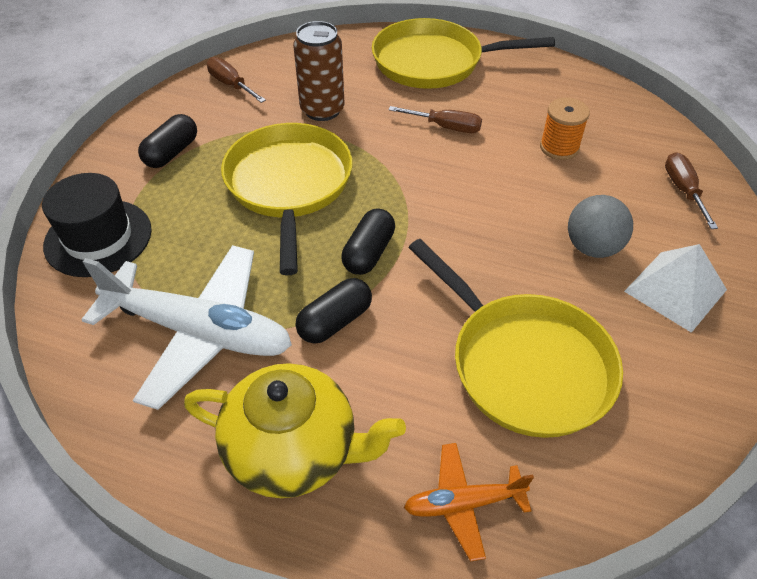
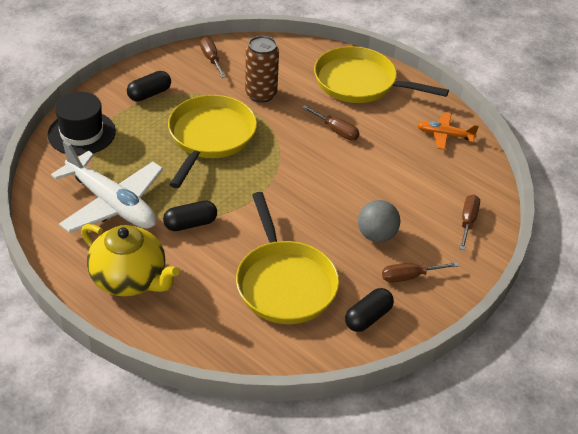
camera: 20 degrees right, 5 degrees down
(369, 253) = (234, 193): black capsule -> black capsule (368, 317)
(463, 503) = (203, 334): orange plane -> orange plane (444, 135)
(559, 147) = (404, 168): orange spool -> none
(675, 290) = (410, 276): white pyramid -> brown screwdriver

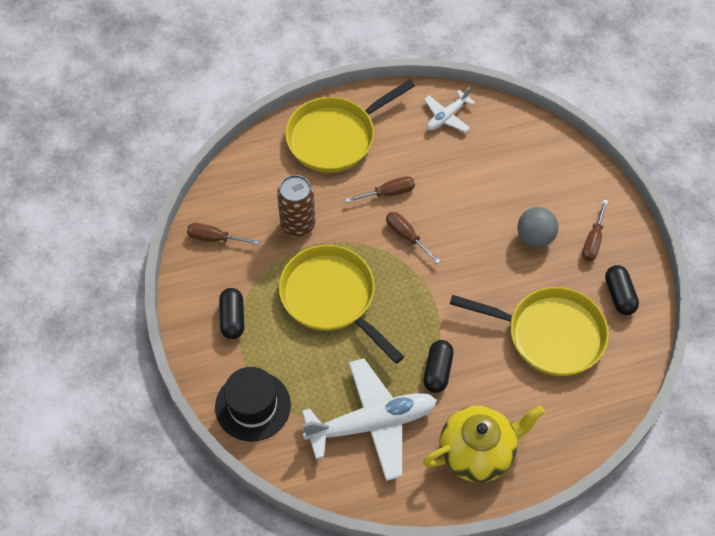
camera: 55 degrees left, 15 degrees up
(444, 135) = (447, 116): orange plane -> white plane
(468, 222) = (557, 164): brown screwdriver -> brown screwdriver (406, 236)

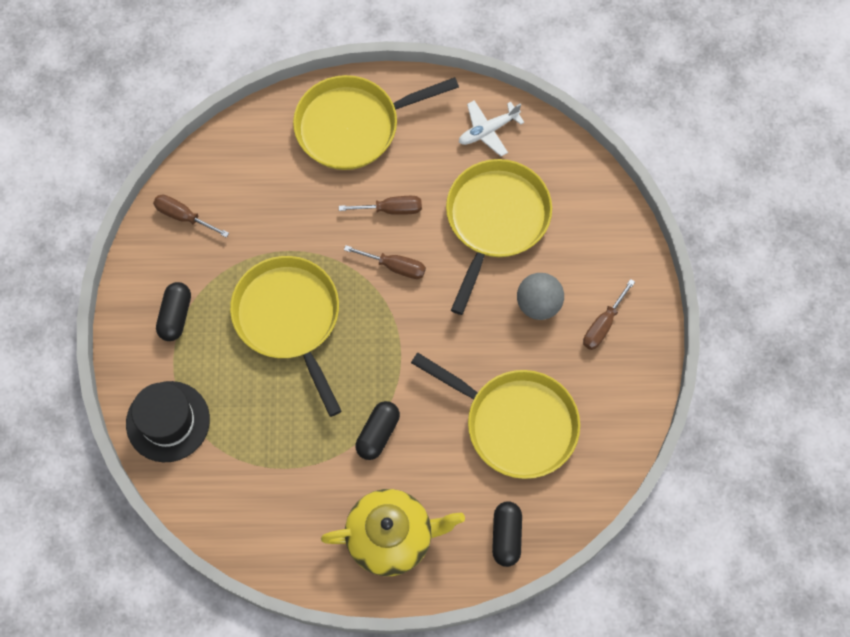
camera: 15 degrees right, 10 degrees up
(298, 224) = (279, 222): brown can -> none
(372, 423) = (288, 475): white plane -> none
(406, 236) = (395, 266): brown screwdriver -> brown screwdriver turned 135 degrees clockwise
(477, 182) = (495, 220): none -> yellow pan
(619, 295) = (610, 397): black capsule -> black capsule (506, 536)

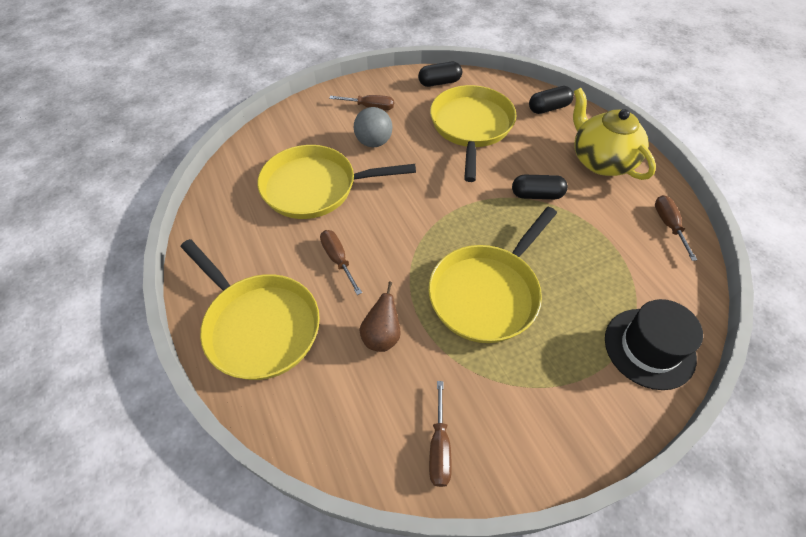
camera: 115 degrees left, 15 degrees down
(175, 316) = (550, 395): black capsule -> black capsule (439, 82)
(294, 214) = (382, 336): none -> brown pear
(395, 266) = (392, 236): brown screwdriver -> brown screwdriver (668, 225)
(488, 131) = (228, 220): white plane -> none

